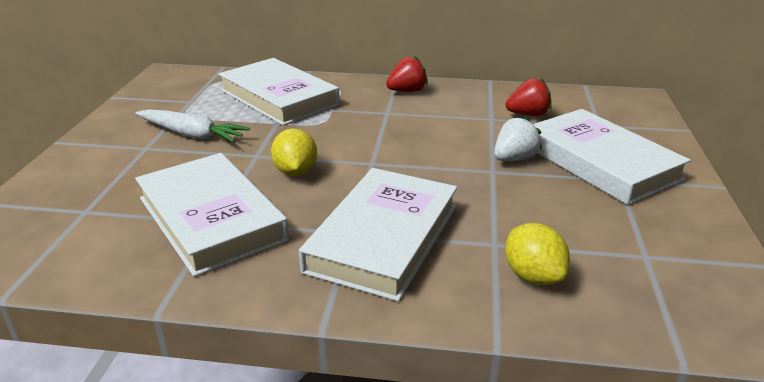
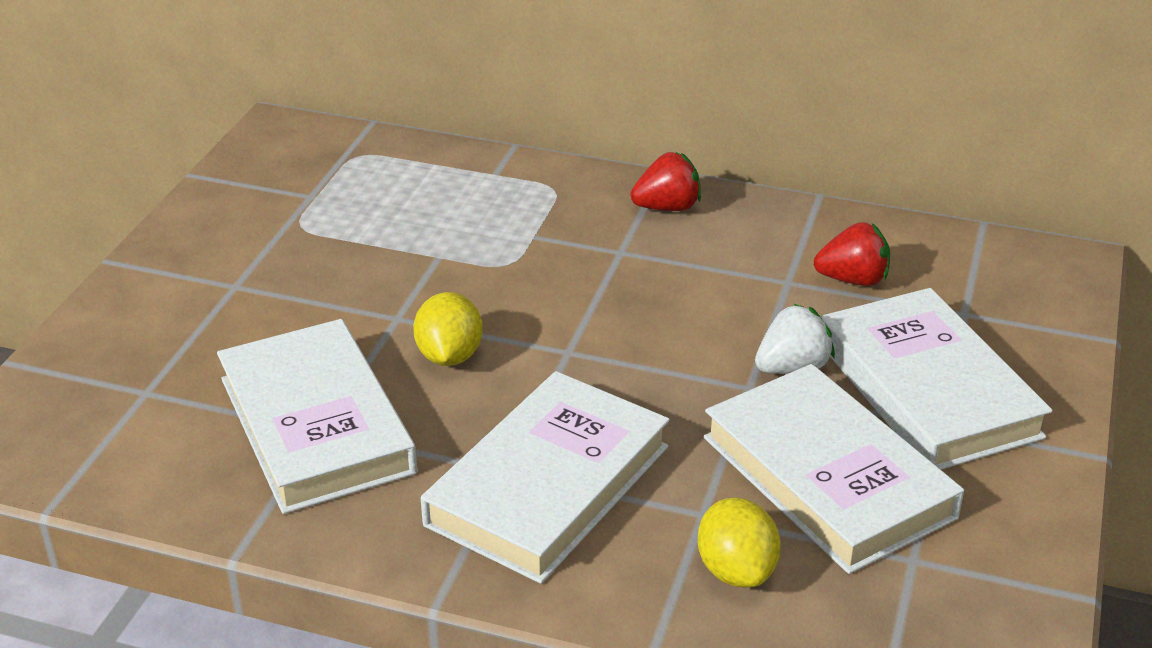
camera: 10 degrees right, 5 degrees up
(192, 135) = (305, 267): white carrot -> none
(279, 97) = (452, 202): white book -> white book (827, 477)

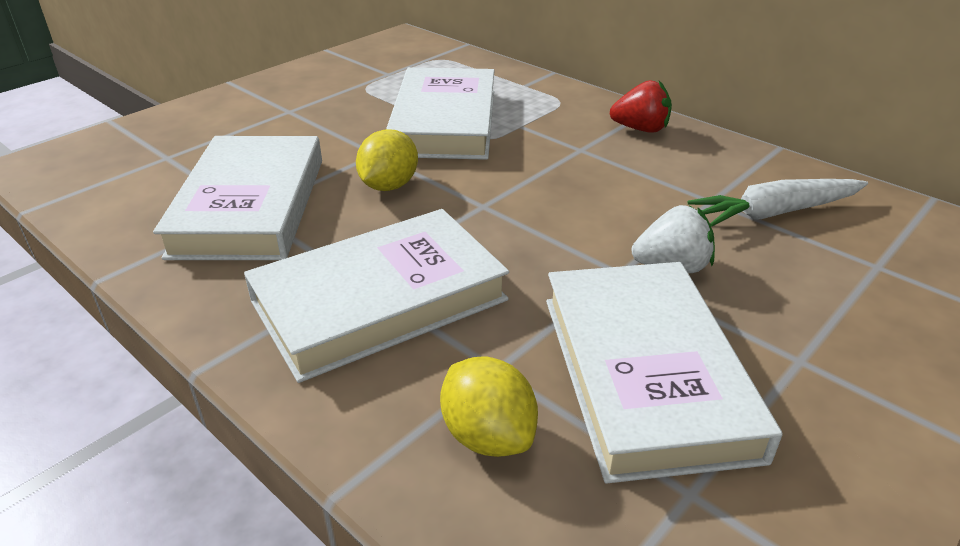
camera: 25 degrees right, 0 degrees up
(736, 570) = (488, 435): yellow lemon -> yellow lemon turned 45 degrees counterclockwise
(853, 280) = (775, 213): red strawberry -> white carrot
(927, 389) = (801, 322): white book -> white book (444, 122)

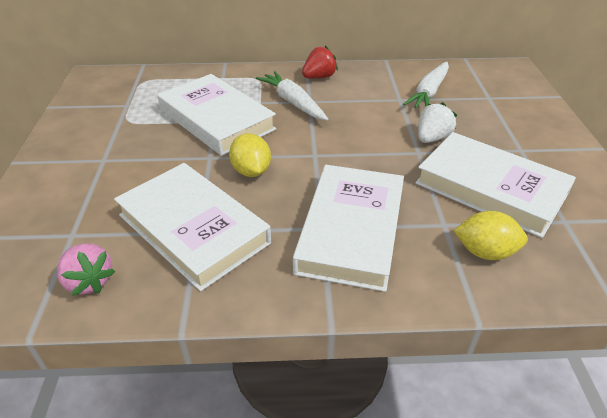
camera: 45 degrees left, 5 degrees up
(115, 199) = (89, 281): none -> pink strawberry
(557, 141) = (293, 102): none -> white carrot

